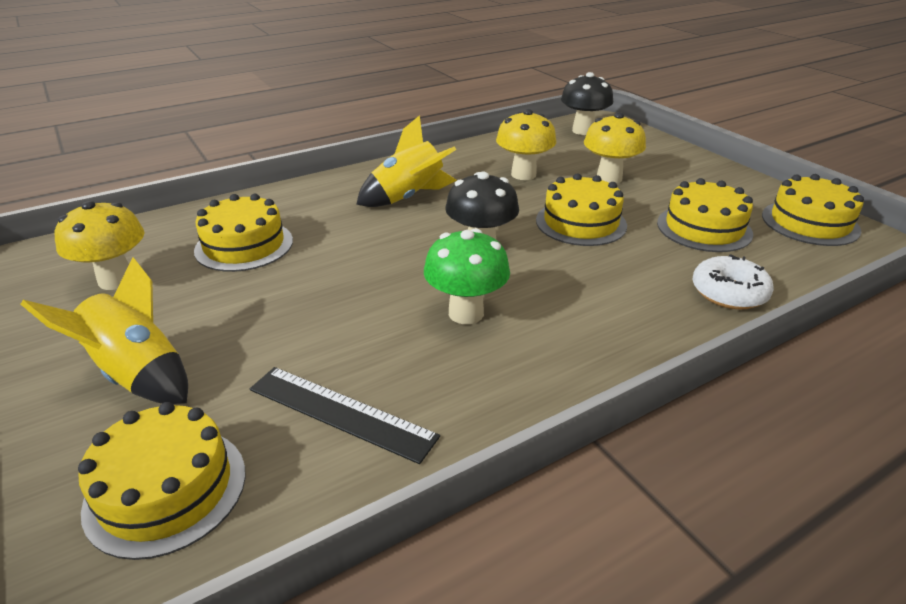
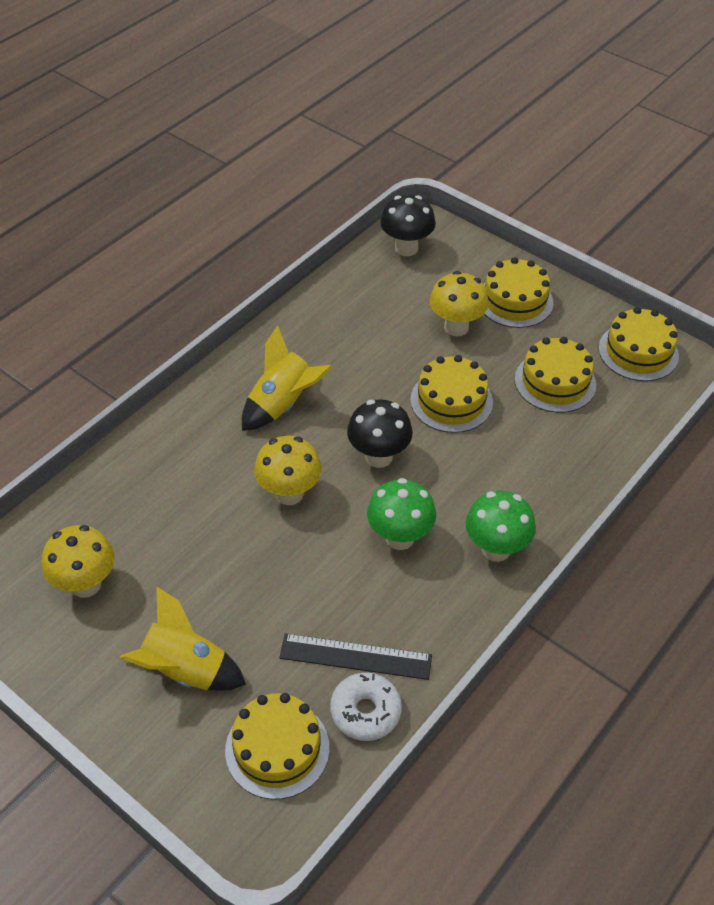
camera: 20 degrees left, 15 degrees up
(244, 245) = (169, 511): yellow cake -> yellow cake (515, 301)
(523, 174) = (375, 340): yellow mushroom -> yellow mushroom (289, 493)
(579, 348) = (496, 549): none -> green mushroom
(729, 293) = (588, 459): white donut -> white donut (365, 711)

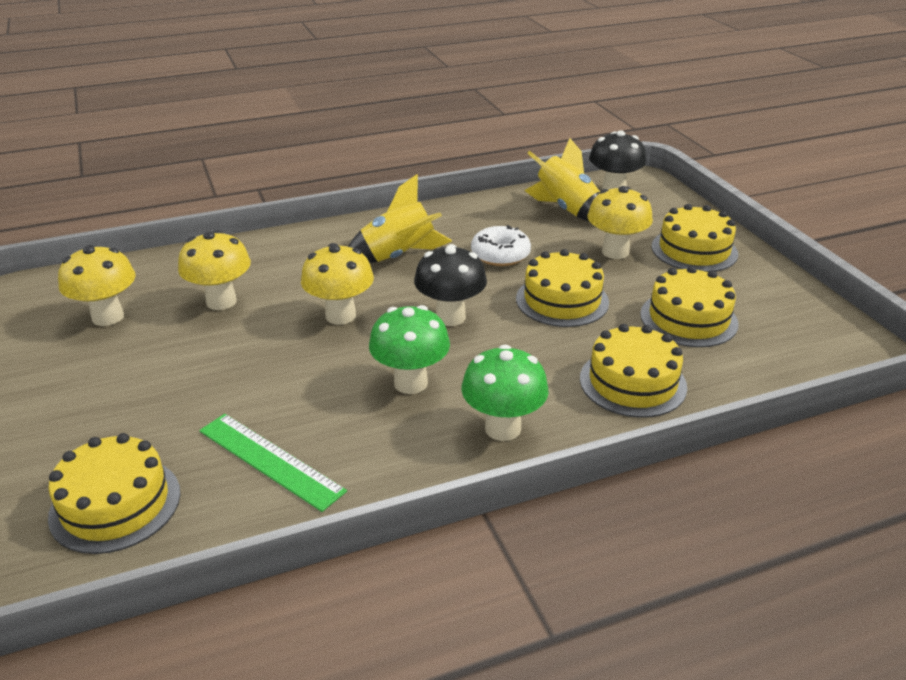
camera: 30 degrees right, 15 degrees down
(172, 522) = (221, 301): none -> yellow mushroom
(185, 670) = (111, 406): yellow rocket -> yellow rocket (566, 209)
(355, 656) = (270, 460): black ruler -> green ruler
(365, 711) = (230, 511): white donut -> white donut (500, 255)
(638, 352) = (808, 323): yellow cake -> yellow cake (632, 382)

